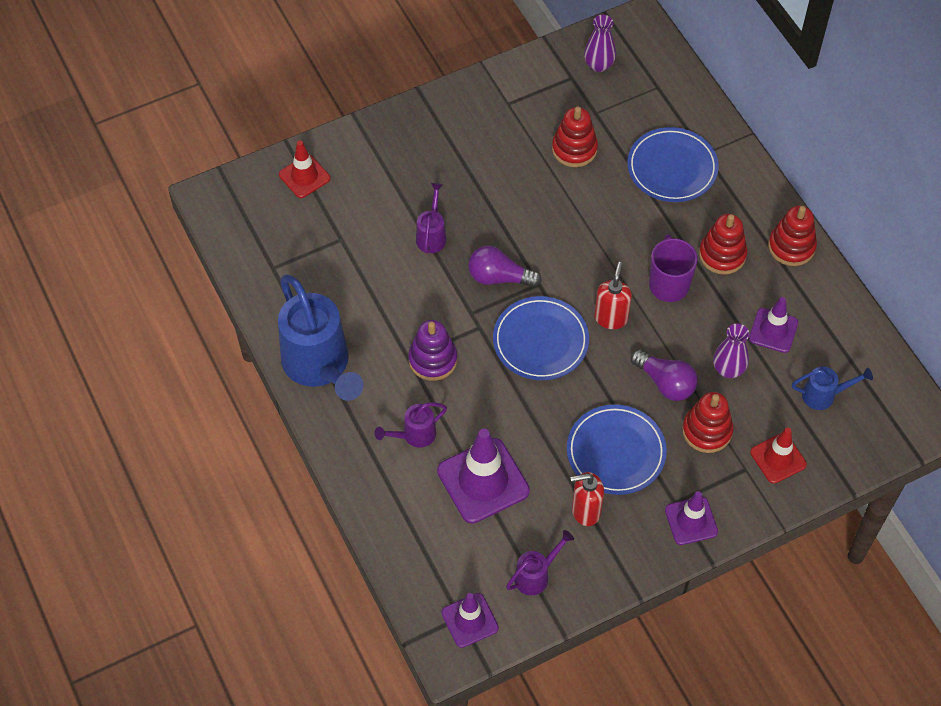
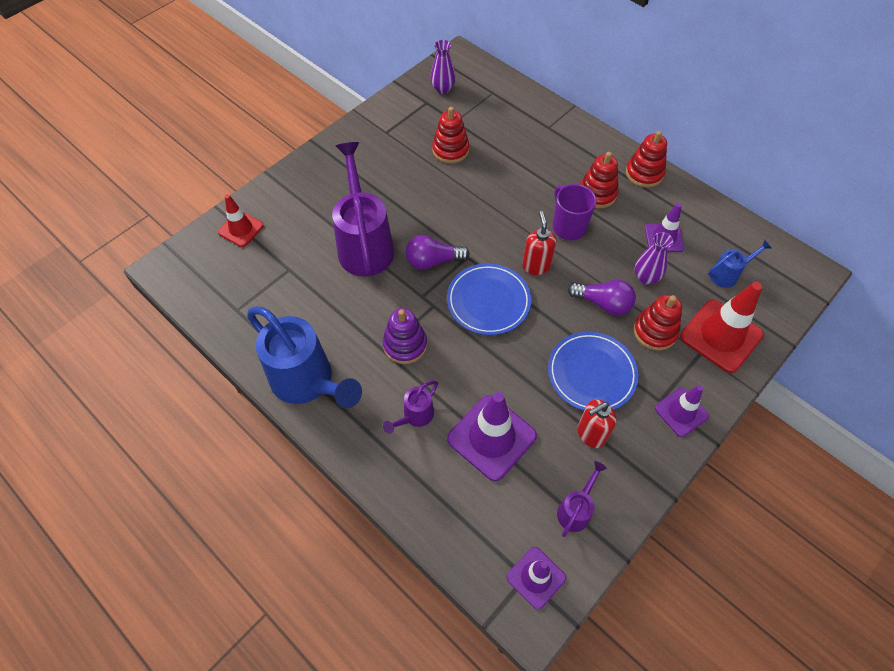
camera: 20 degrees left, 0 degrees up
(432, 235) = (364, 244): purple watering can -> purple watering can, size x2.14
(672, 168) = (529, 143): blue plate -> none
(778, 458) = (721, 336): red traffic cone -> red traffic cone, size x1.67

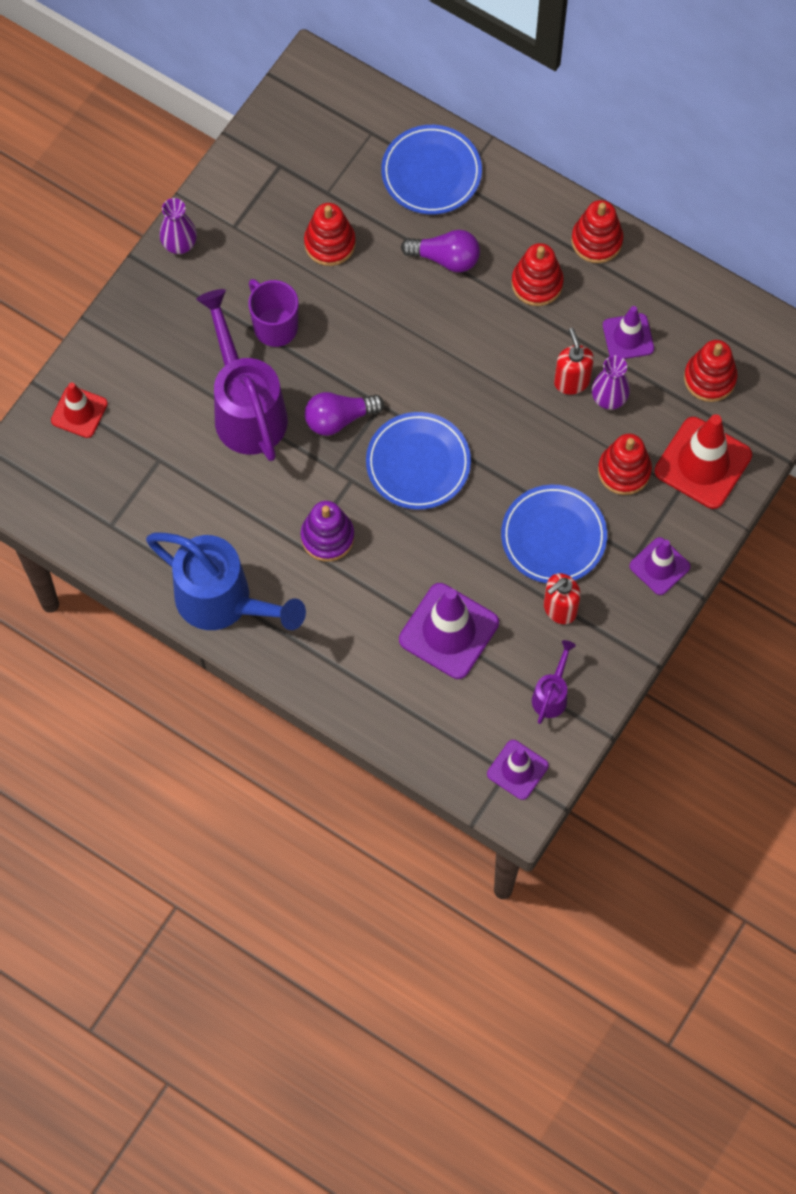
camera: 10 degrees left, 10 degrees up
(415, 416) = (357, 622): purple watering can -> none
(443, 89) = (299, 137): purple vase -> purple vase (179, 244)
(530, 119) = (431, 173): none -> blue plate
(536, 266) = (470, 404): red soap dispenser -> red soap dispenser (571, 381)
(568, 227) = (504, 340): purple mug -> purple mug (274, 326)
(603, 303) = (558, 443): purple light bulb -> purple light bulb (445, 258)
(727, 275) = (709, 378): blue watering can -> red stacking toy

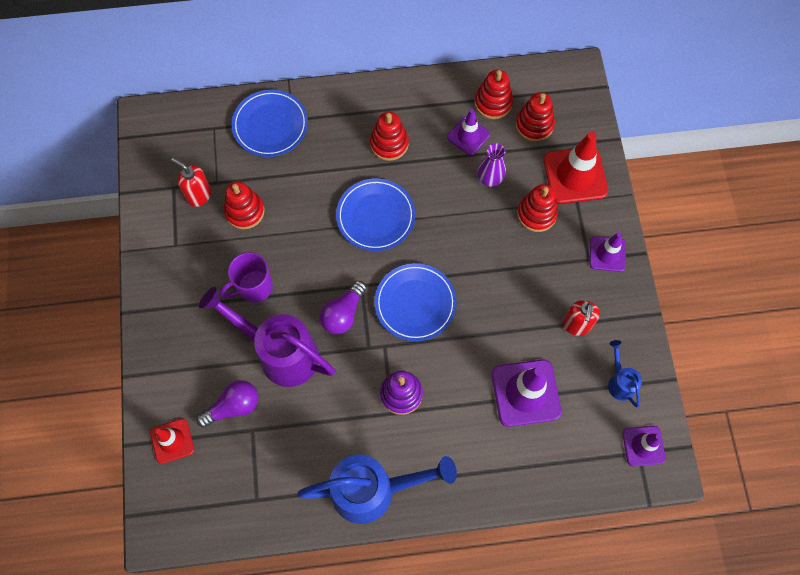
camera: 40 degrees left, 0 degrees up
(179, 244) = (149, 282): purple vase -> none
(274, 326) = (254, 287): purple mug -> purple mug turned 45 degrees counterclockwise
(445, 258) = (322, 168): purple light bulb -> purple light bulb (233, 406)
(551, 695) = (619, 382): purple watering can -> blue watering can
(553, 536) = (533, 284): blue plate -> blue plate (375, 216)
(571, 381) = (460, 185): red soap dispenser -> red soap dispenser (199, 195)
(596, 240) = (401, 95): red stacking toy -> red stacking toy (493, 103)

